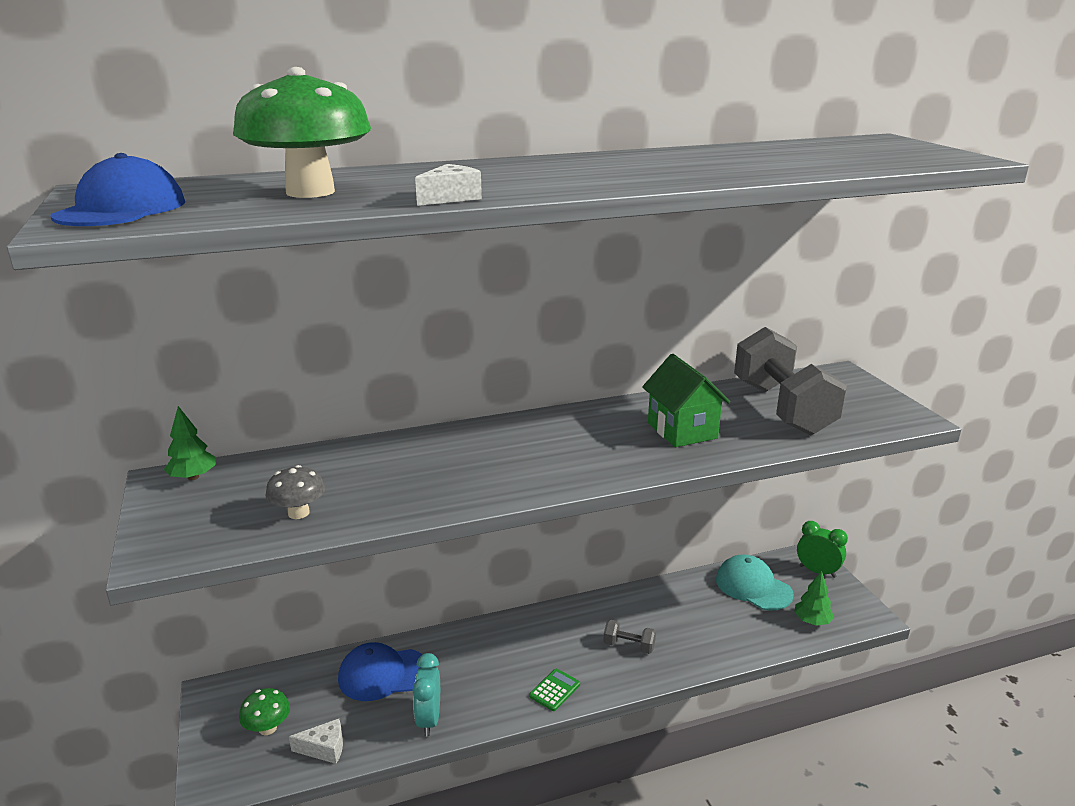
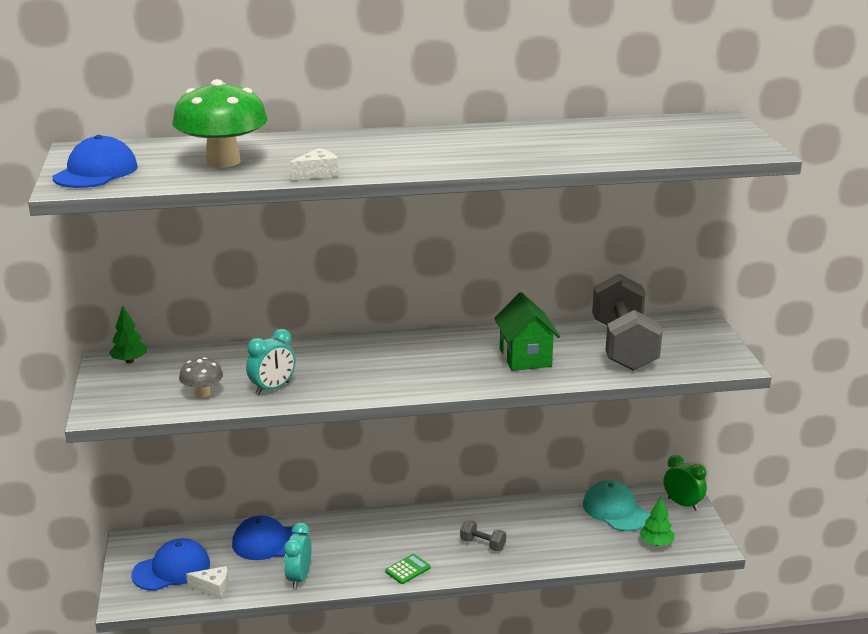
camera: 10 degrees right, 0 degrees up
(267, 728) = (171, 569): green mushroom -> blue cap
(390, 497) = (272, 388): none -> turquoise clock

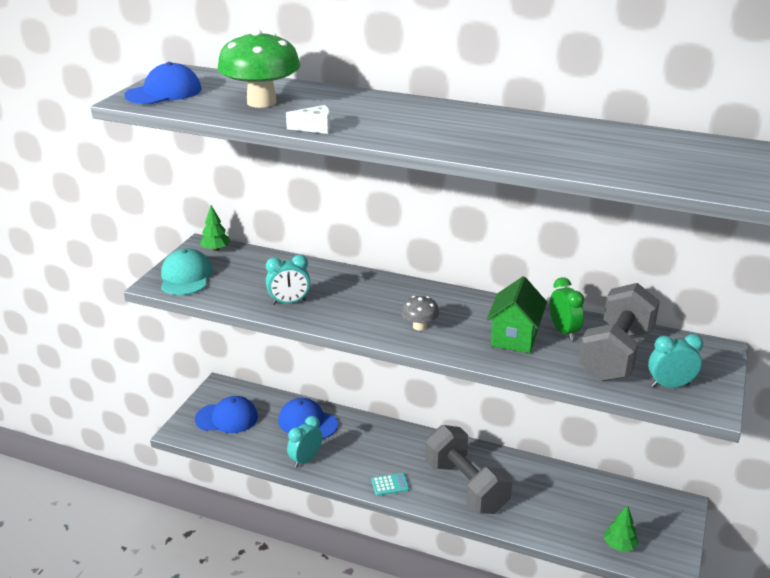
camera: 30 degrees right, 5 degrees up
(202, 393) = (237, 291): grey mushroom -> grey mushroom (419, 326)
(213, 588) = (242, 443): white cheese -> none
(407, 569) = (390, 485): green calculator -> turquoise calculator
(482, 544) = (466, 486): grey dumbbell -> grey dumbbell, size x2.44
(615, 510) = (605, 500): turquoise cap -> turquoise cap (186, 277)
(682, 504) = (674, 517): green clock -> green clock (563, 331)
(689, 358) = (670, 385): none -> turquoise clock

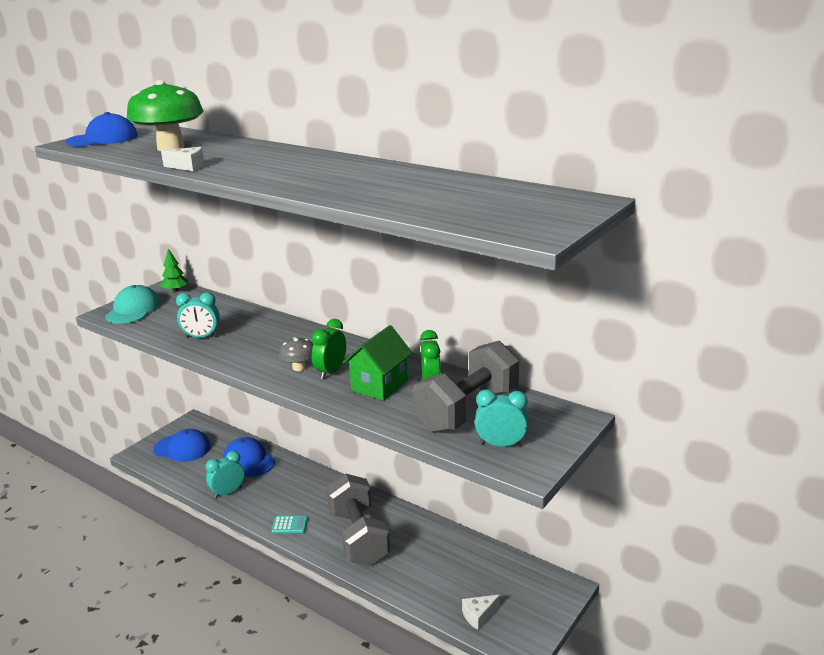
camera: 15 degrees right, 5 degrees down
(455, 328) = (331, 372): none -> green clock
(619, 545) = (479, 616): green tree -> white cheese

